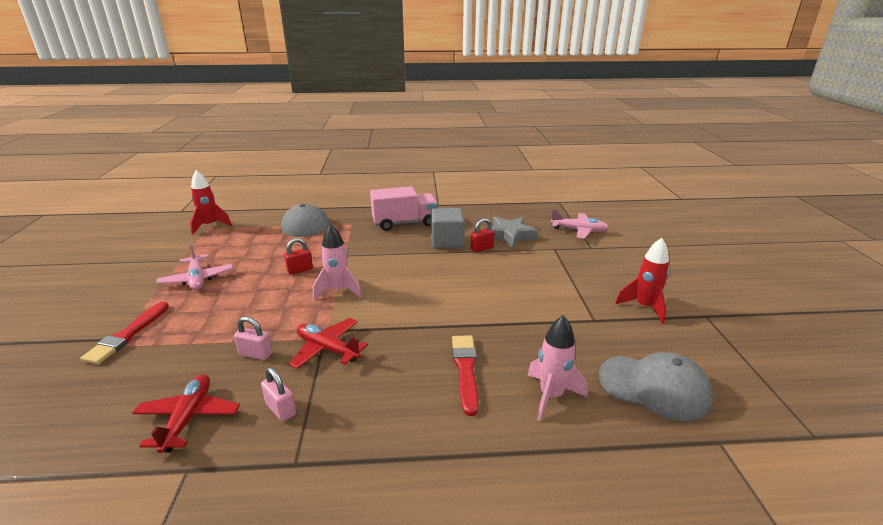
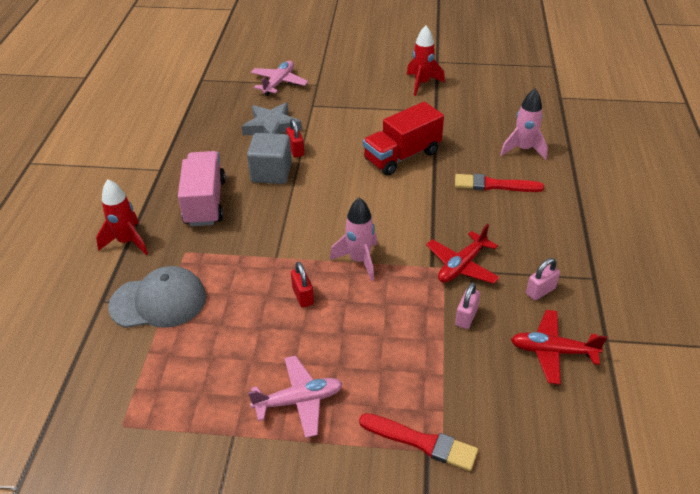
camera: 80 degrees left, 15 degrees up
(210, 226) = (115, 423): red rocket -> red rocket (127, 242)
(496, 302) = (402, 156): none -> red truck
(654, 387) = (514, 105): grey cap -> none

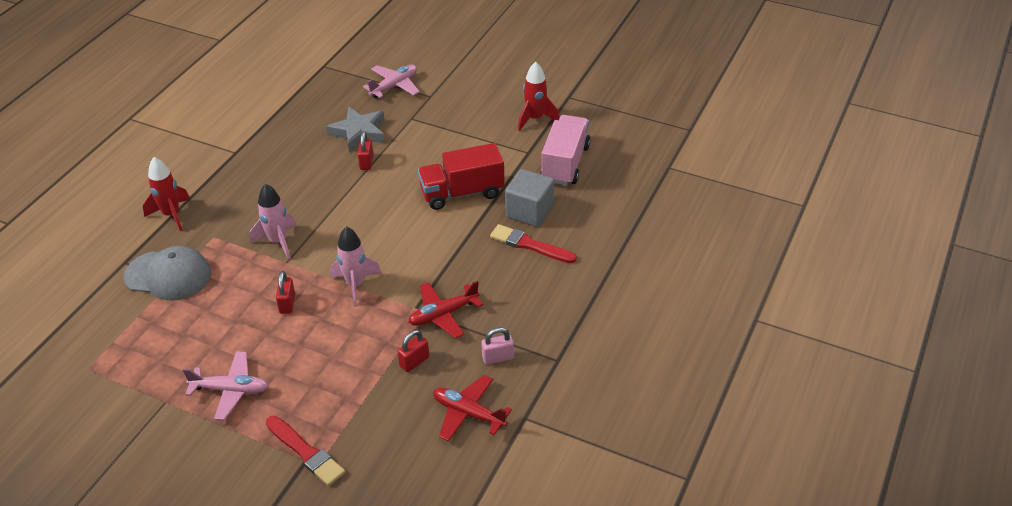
camera: 20 degrees right, 0 degrees up
(205, 202) = (256, 194): pink truck -> pink truck (565, 163)
(271, 173) = (330, 180): grey cube -> grey cube (529, 212)
(466, 317) = (414, 362): pink padlock -> red padlock
(523, 149) = (586, 215): pink rocket -> pink rocket (278, 242)

